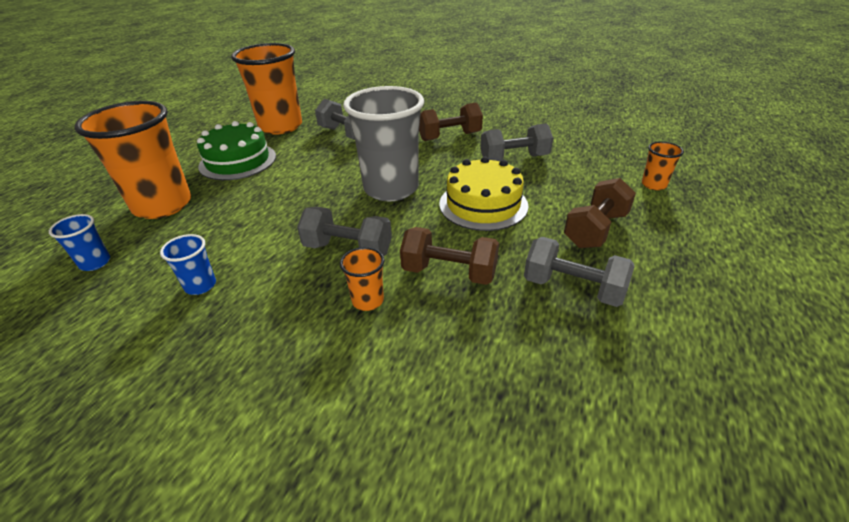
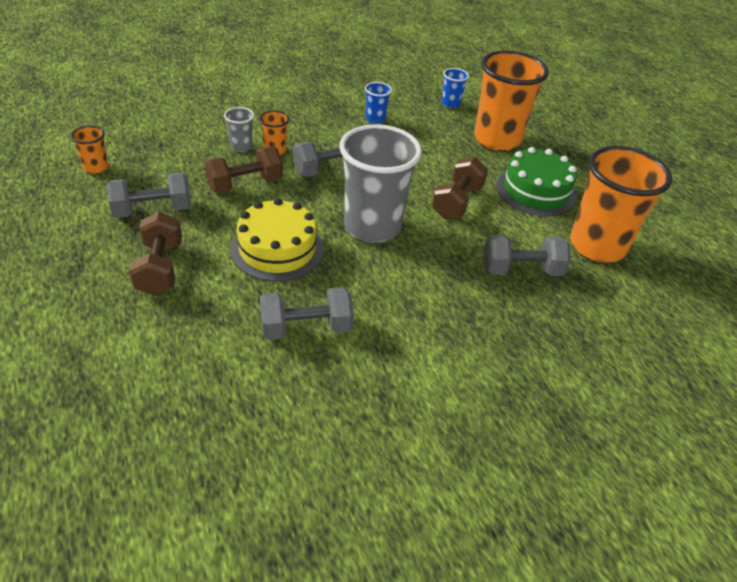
camera: 130 degrees right, 5 degrees up
(398, 328) = (241, 146): none -> grey cup
(449, 136) = (416, 329): brown dumbbell -> brown dumbbell (457, 202)
(514, 158) = (306, 328): grey dumbbell -> grey dumbbell turned 45 degrees clockwise
(653, 185) = (121, 365): orange cup -> orange cup (96, 168)

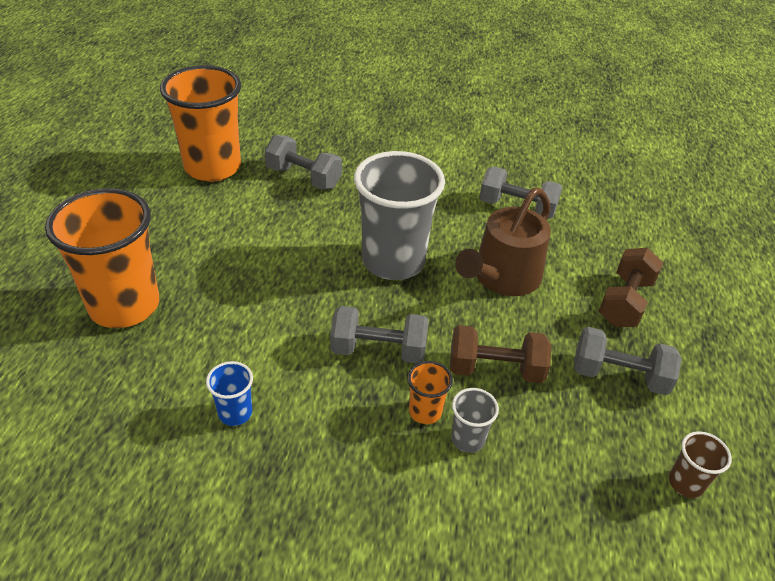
camera: 145 degrees left, 0 degrees up
(96, 168) = (685, 483): orange cup -> brown cup
(277, 249) = (502, 277): yellow cake -> brown watering can
(450, 103) = (89, 396): blue cup -> none
(457, 202) = (281, 251): brown dumbbell -> none
(536, 191) = (185, 229): green cake -> none

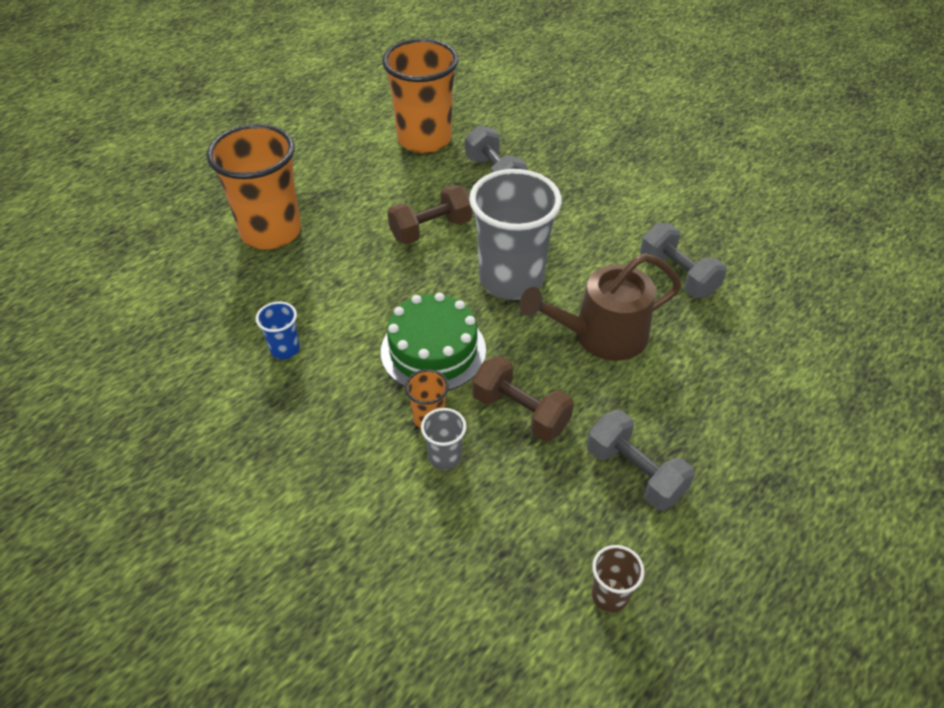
camera: 35 degrees right, 5 degrees up
(378, 350) = (433, 350): grey dumbbell -> green cake
(624, 302) = (707, 410): brown dumbbell -> brown dumbbell (431, 229)

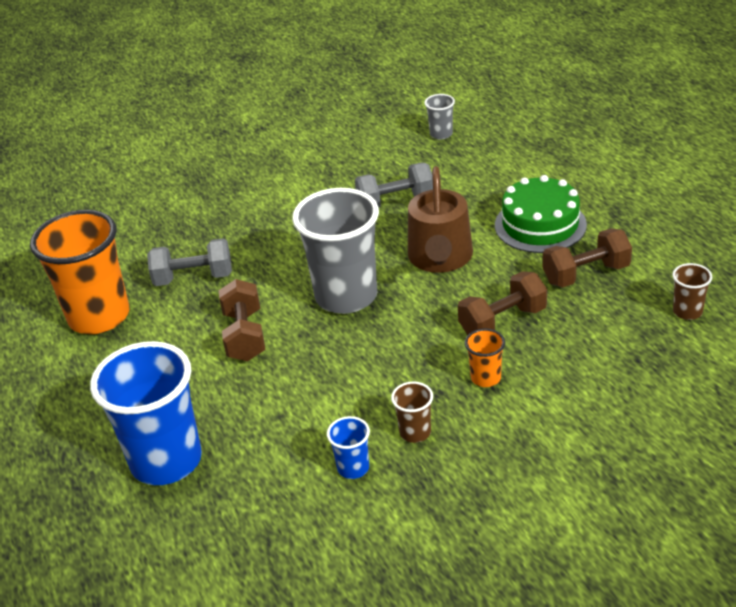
camera: 65 degrees left, 10 degrees down
(271, 232) = (166, 461): orange cup -> blue cup
(339, 381) = (415, 432): none -> brown cup
(433, 350) = (408, 362): green cake -> green cake (540, 225)
(445, 457) = (532, 375): grey cup -> grey cup (441, 134)
(634, 473) = (586, 274): grey dumbbell -> brown dumbbell

